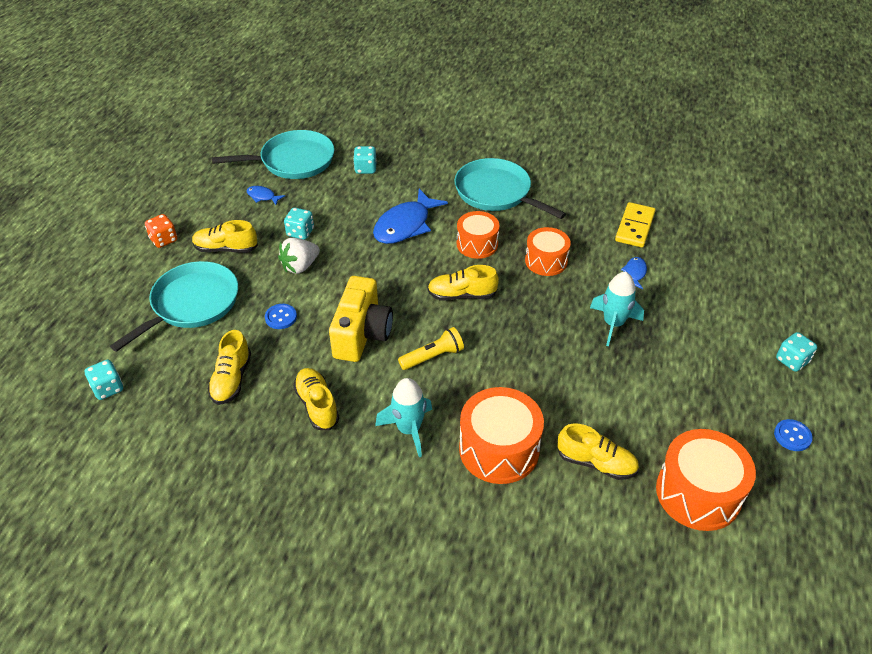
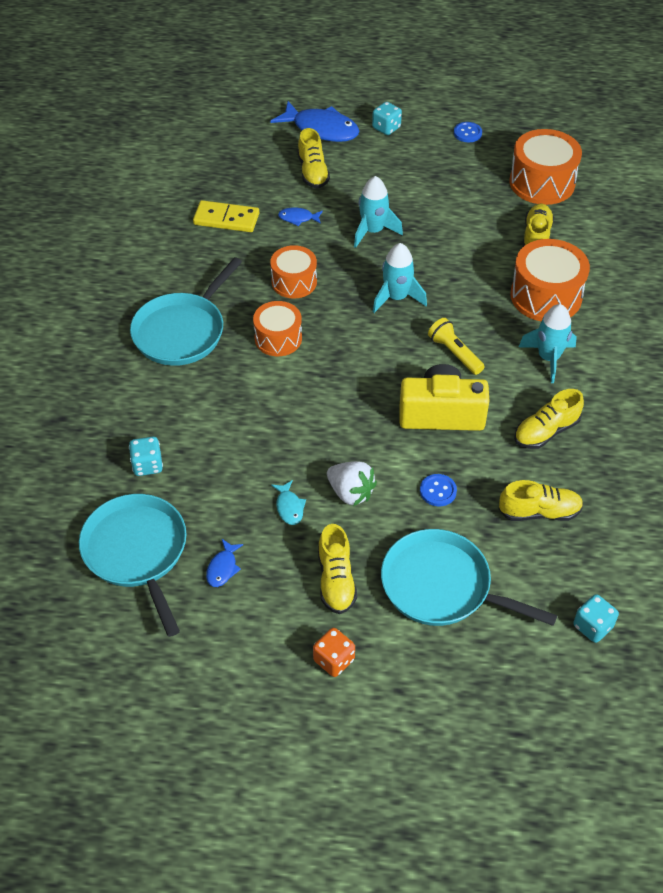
camera: 100 degrees left, 5 degrees up
(300, 232) = (289, 507): turquoise dice -> turquoise fish
(405, 225) = (256, 406): blue fish -> blue fish (321, 129)
(462, 295) = (362, 342): yellow shoe -> yellow shoe (313, 172)
(515, 327) = (396, 298): none -> turquoise rocket

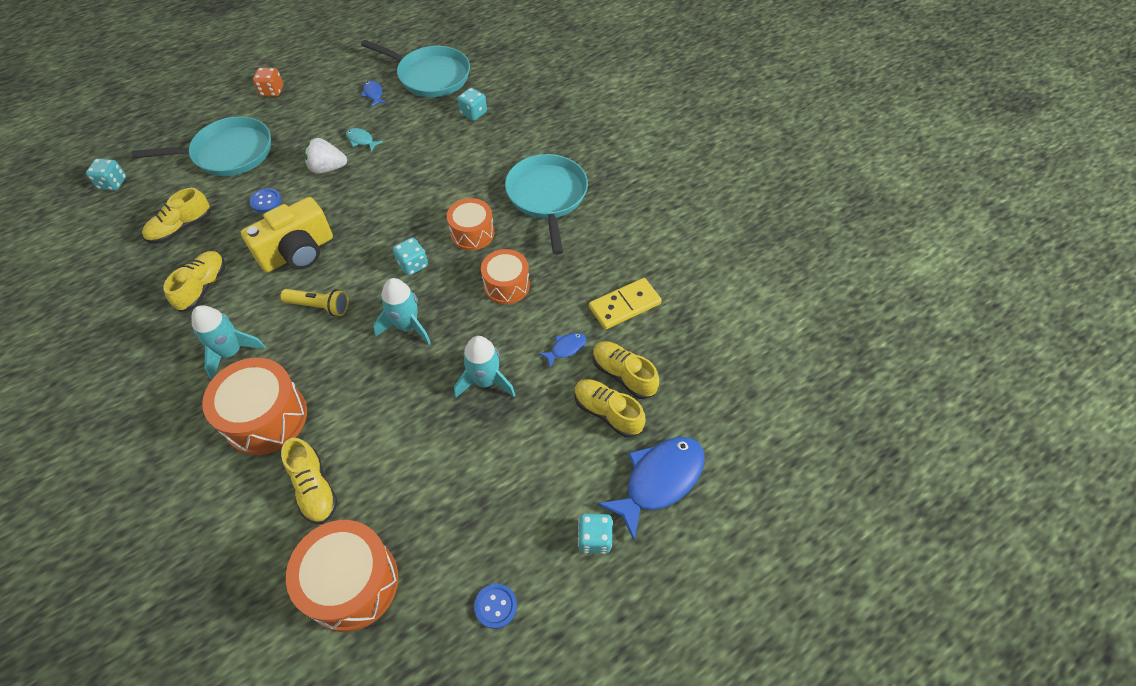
camera: 140 degrees right, 5 degrees up
(321, 129) = (659, 480): blue fish -> blue fish turned 150 degrees clockwise
(336, 580) = (299, 122): yellow shoe -> yellow shoe (623, 375)
(351, 342) = (413, 265): none -> turquoise dice

